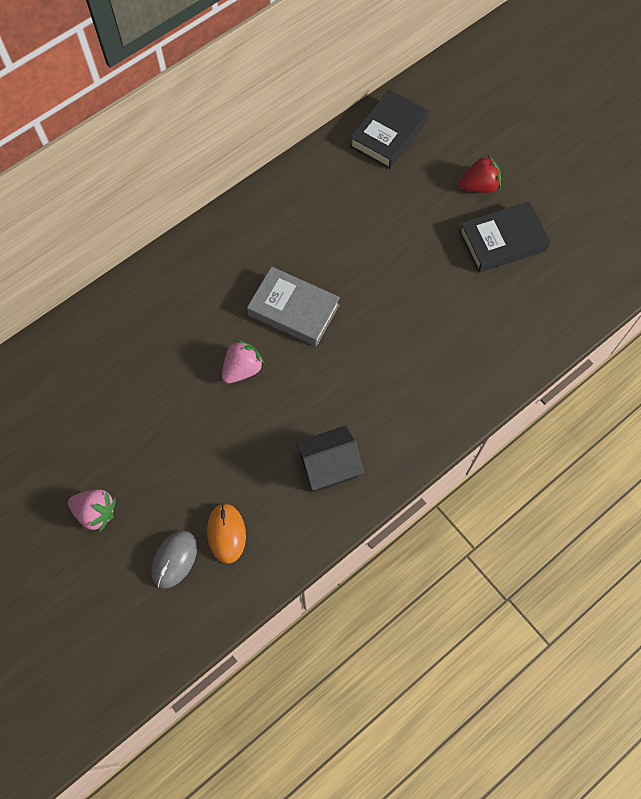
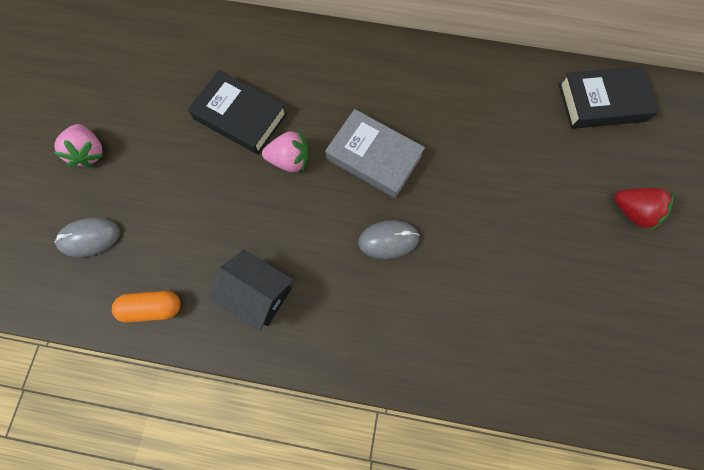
camera: 50 degrees right, 5 degrees up
(226, 533) = (139, 259): orange mouse -> none
(274, 548) = (153, 308): none -> orange capsule
(294, 310) = (374, 157): grey book -> grey book turned 45 degrees counterclockwise
(365, 350) = (388, 240): none -> grey mouse
(502, 241) = (600, 274): black book -> black book (240, 116)

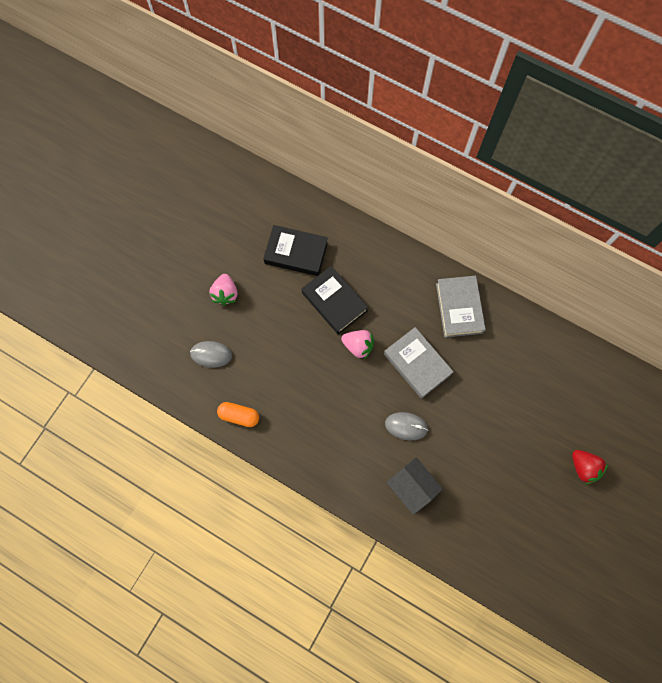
camera: 20 degrees right, 0 degrees up
(259, 294) = (309, 431): black house -> black house (411, 487)
(401, 74) = (459, 308): none -> grey book
(602, 102) = (598, 380): black book -> black book (296, 253)

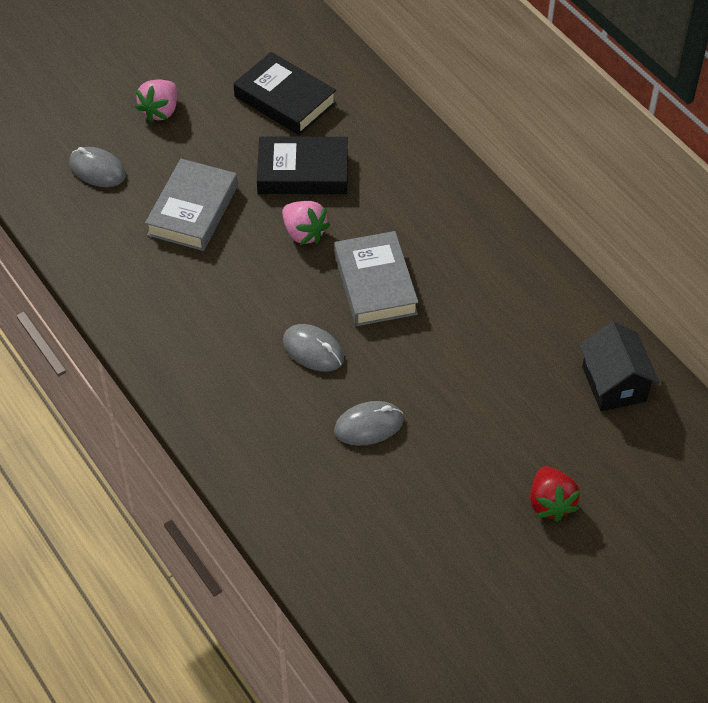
camera: 25 degrees right, 20 degrees down
(239, 416) = (89, 251): orange capsule -> none
(334, 302) = (303, 171): black book -> black book turned 75 degrees counterclockwise
(411, 487) = (275, 424): black house -> black house (614, 384)
(459, 308) = (477, 242): grey book -> grey book (192, 210)
(463, 463) = (368, 425): none -> grey mouse

